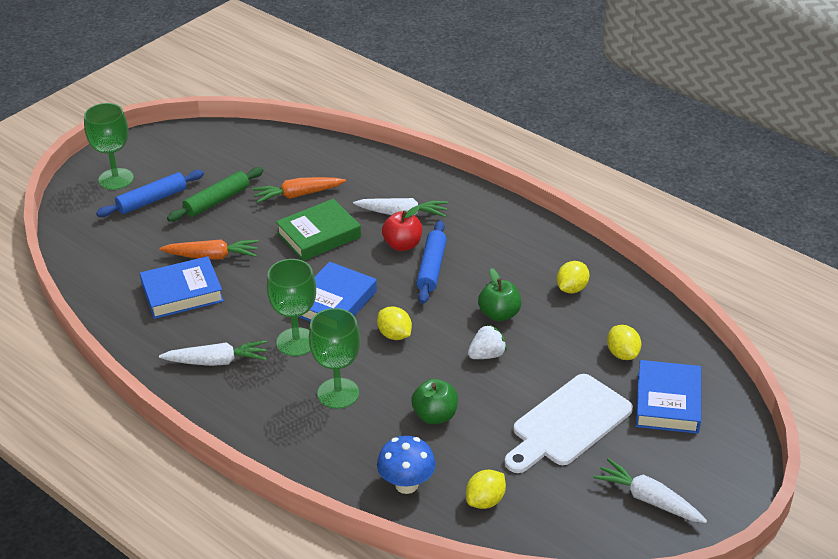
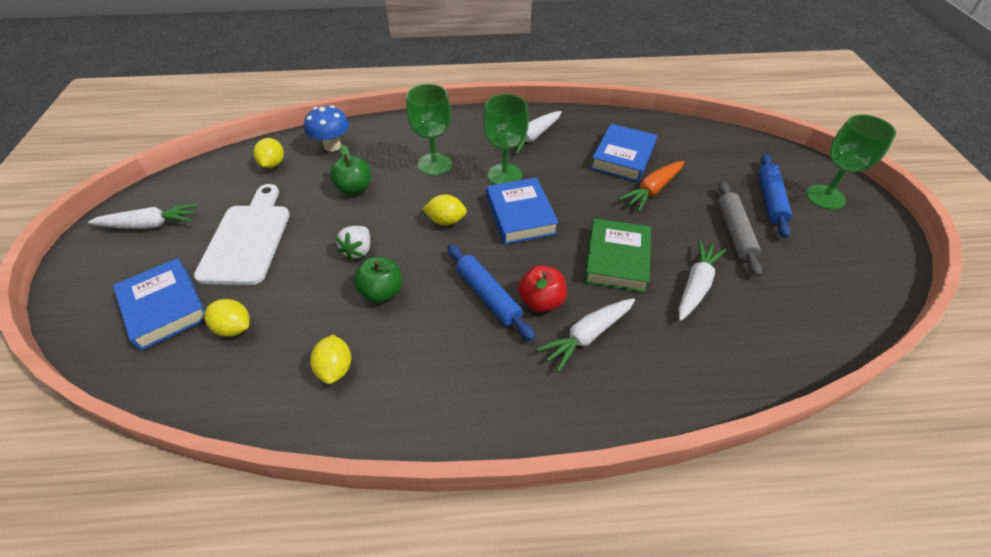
camera: 135 degrees right, 10 degrees up
(217, 201) = (734, 232): green rolling pin -> grey rolling pin
(298, 195) = (696, 285): orange carrot -> white carrot

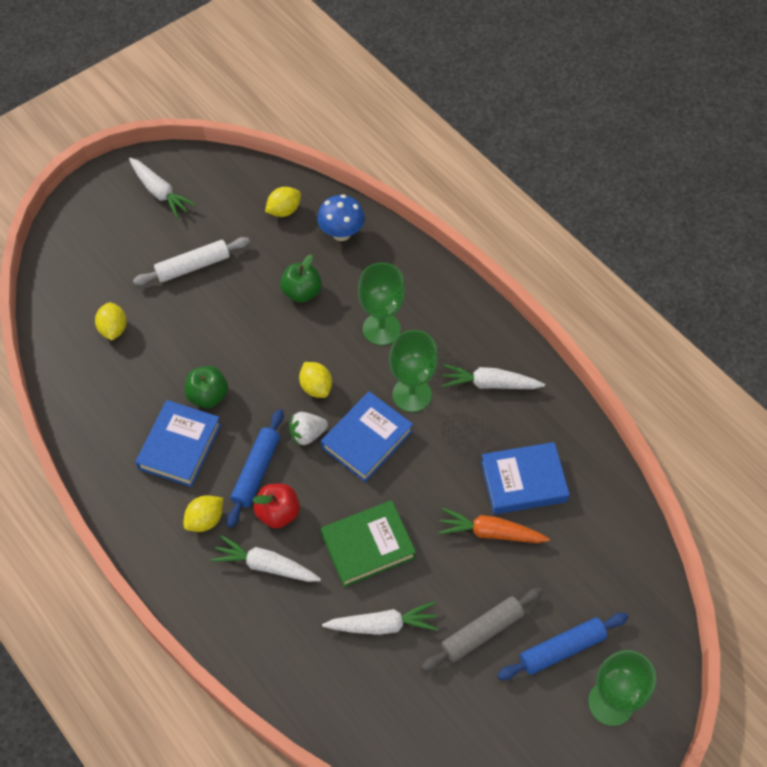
camera: 55 degrees right, 10 degrees up
(164, 307) = (100, 273): blue book -> blue book (180, 446)
(247, 239) = (193, 266): white cutting board -> white rolling pin
(335, 368) = (124, 416): yellow lemon -> yellow lemon (205, 520)
(358, 250) = (236, 348): white strawberry -> white strawberry (307, 434)

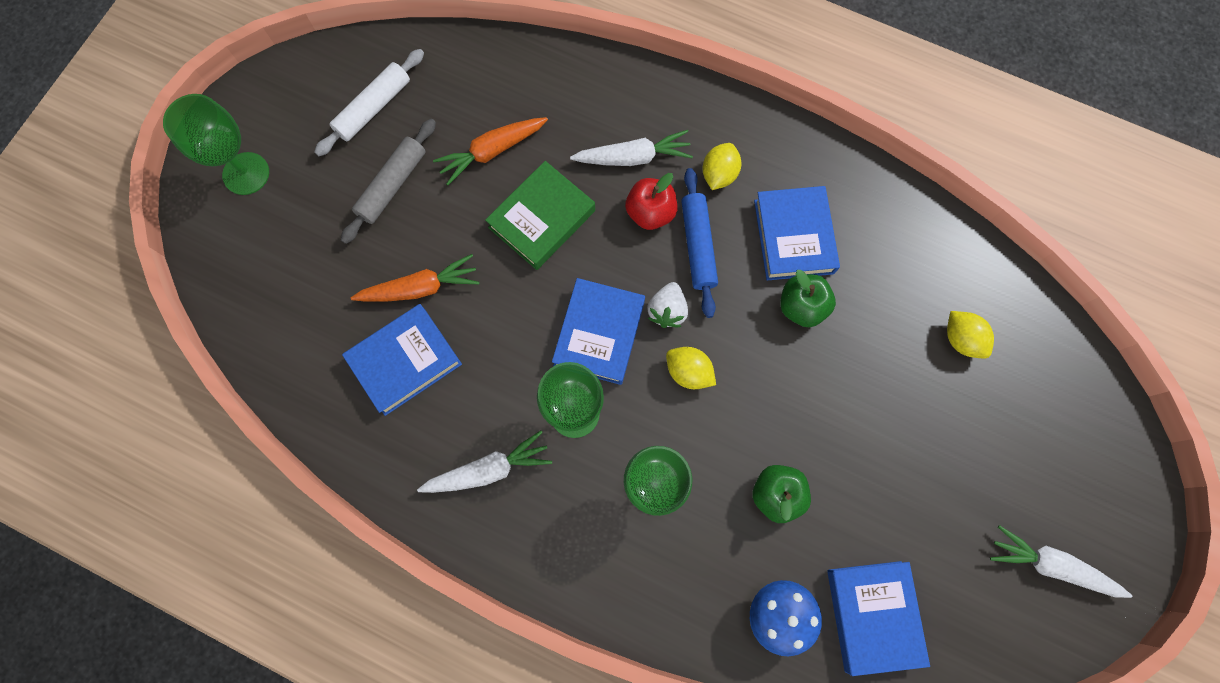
camera: 155 degrees right, 15 degrees up
(193, 266) = (930, 469): white rolling pin -> white rolling pin (373, 108)
(284, 210) = (873, 615): yellow lemon -> blue book
(307, 434) = (667, 311): white strawberry -> white strawberry turned 150 degrees clockwise
(382, 625) = (492, 151): white carrot -> orange carrot
(562, 649) = (308, 202): blue rolling pin -> none

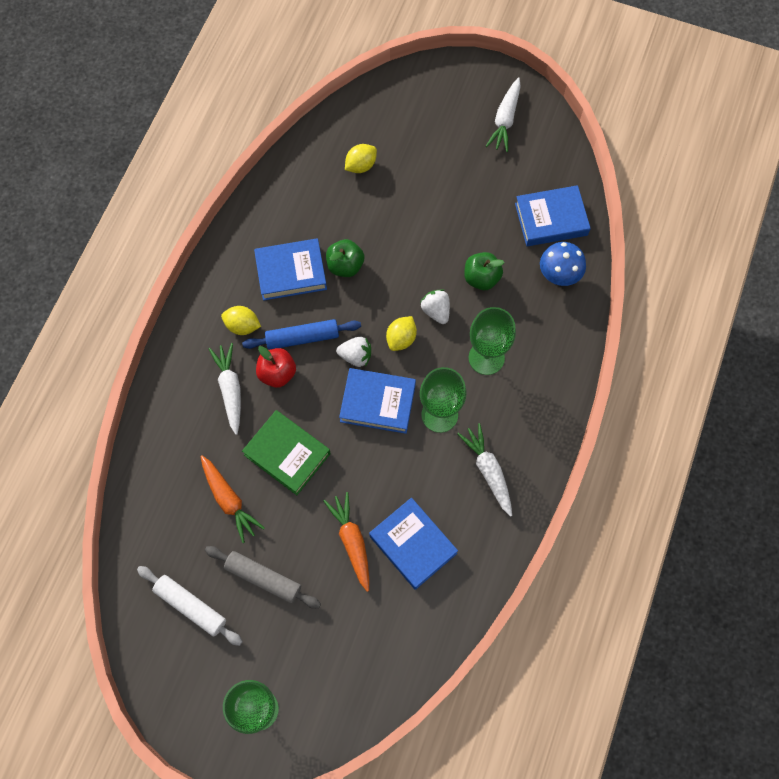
camera: 95 degrees left, 5 degrees down
(727, 423) = (436, 311): none -> white strawberry

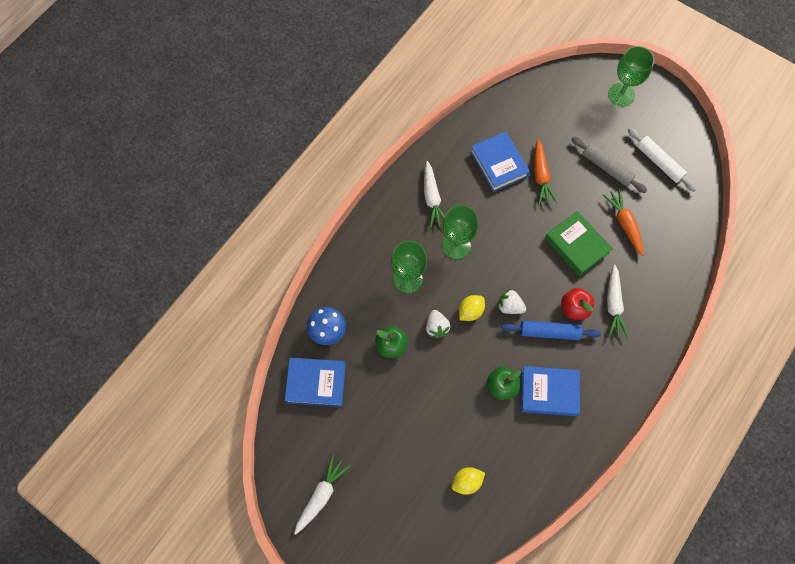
camera: 165 degrees left, 0 degrees up
(242, 326) = (596, 355): yellow lemon -> none
(377, 403) = (500, 266): blue book -> none

